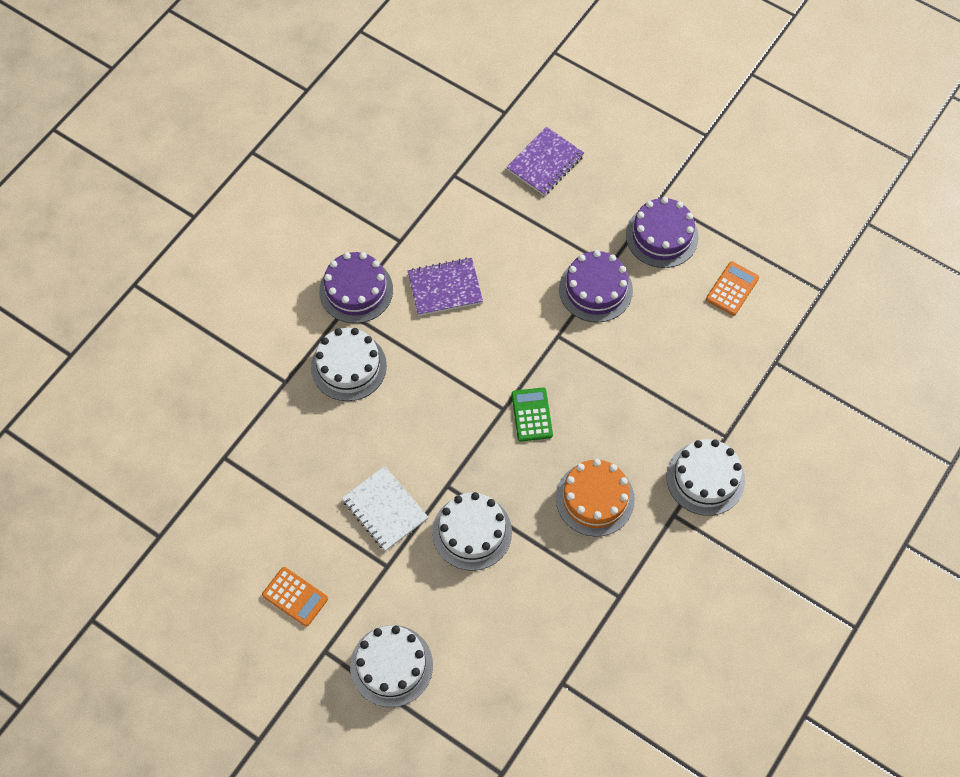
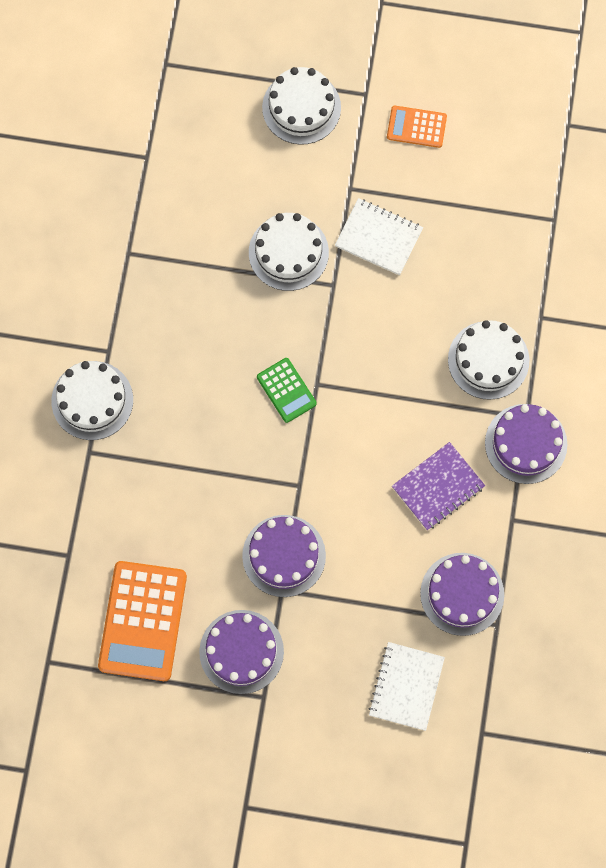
camera: 155 degrees right, 10 degrees up
(468, 206) = (462, 594): none -> purple cake
(545, 163) = (406, 686): purple notebook -> white notebook
(595, 499) = (189, 334): orange cake -> none
(732, 289) = (143, 621): orange calculator -> orange calculator, size x1.89

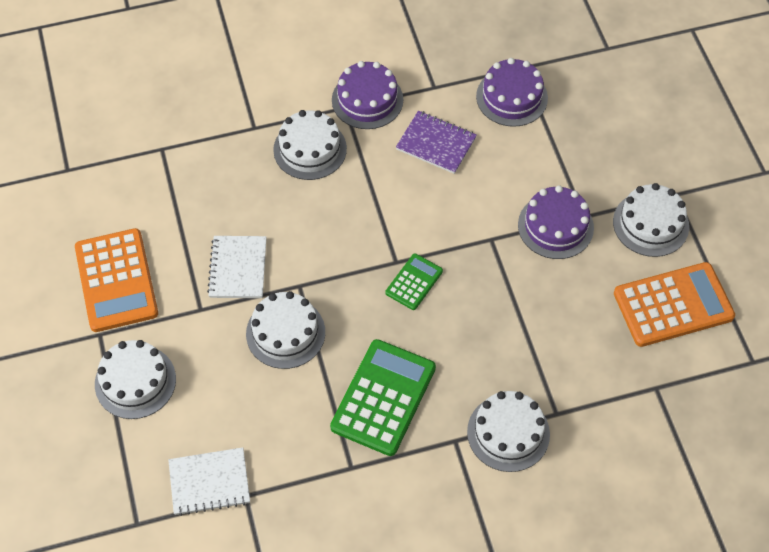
camera: 115 degrees left, 15 degrees down
(180, 309) = (383, 397): none -> green calculator
(241, 651) = (650, 224): purple cake -> white cake
(406, 686) = (605, 106): white notebook -> white notebook (209, 482)
(416, 127) = (116, 280): orange calculator -> orange calculator, size x1.89

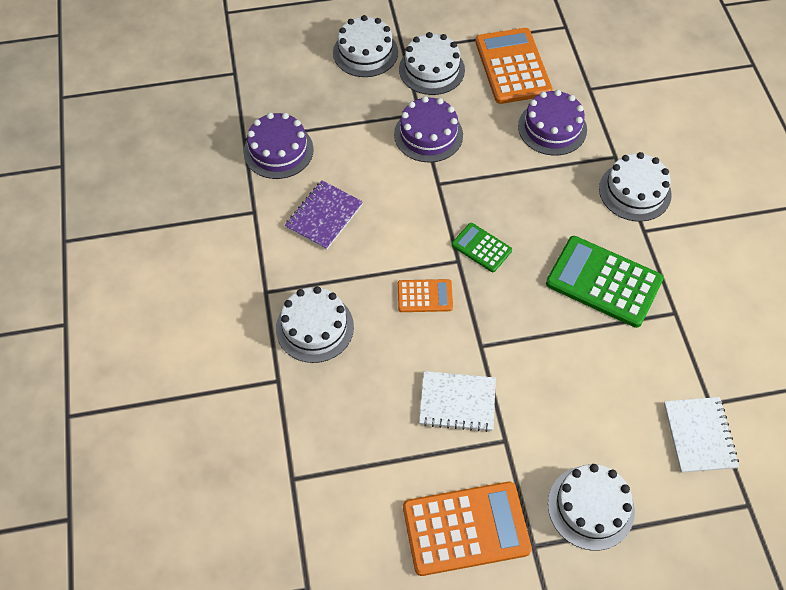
camera: 85 degrees left, 0 degrees up
(285, 333) = (534, 361): white cake -> white cake (365, 52)
(351, 235) = (425, 296): none -> orange calculator
(367, 100) = (259, 271): purple cake -> purple cake (552, 128)

